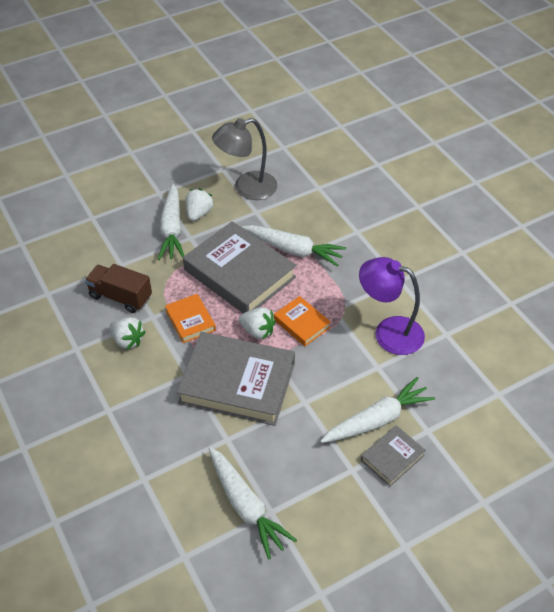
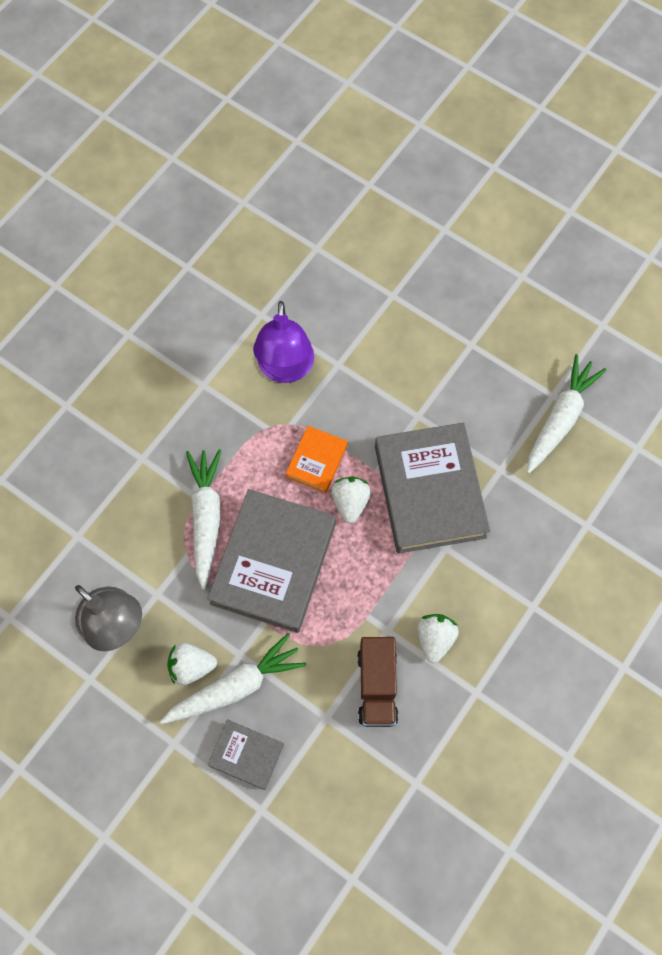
camera: 115 degrees left, 20 degrees up
(190, 321) = (372, 583): orange book -> none
(377, 419) = (403, 342): white carrot -> none
(392, 458) = (439, 315): grey book -> grey book (246, 755)

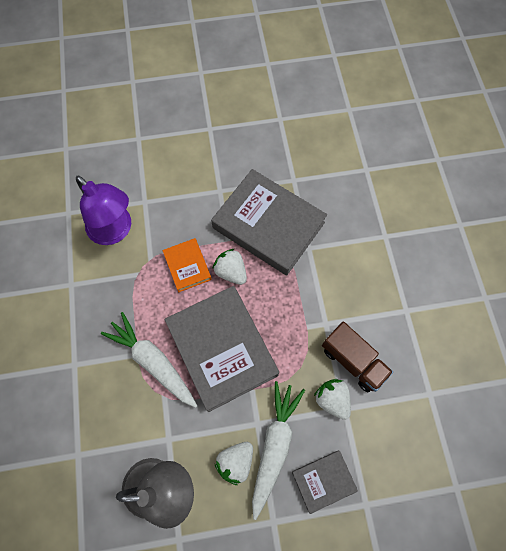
camera: 45 degrees left, 0 degrees up
(435, 639) = (355, 303): white strawberry -> white strawberry (332, 400)
(560, 418) = (296, 127): white carrot -> none

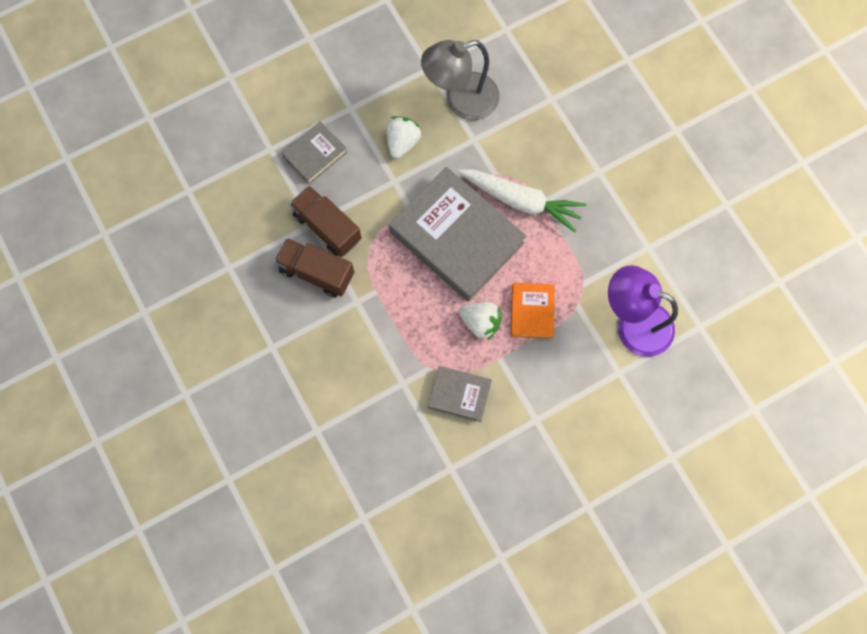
camera: 160 degrees right, 5 degrees up
(187, 266) = (531, 312): orange book -> orange book turned 45 degrees clockwise
(268, 225) = (459, 394): grey book -> grey book, size x0.49
(274, 445) = (370, 168): white carrot -> none
(332, 400) = (327, 227): white strawberry -> brown truck

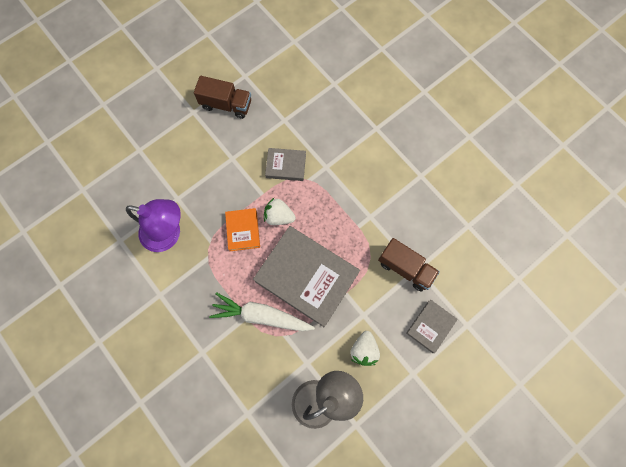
camera: 170 degrees right, 0 degrees up
(316, 272) = (404, 232): brown truck -> brown truck (226, 105)

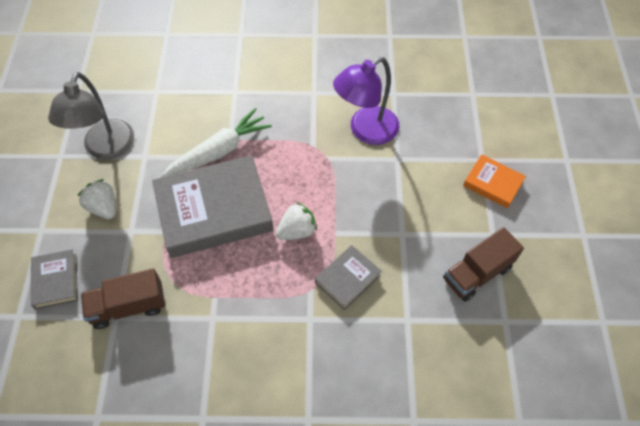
camera: 130 degrees right, 15 degrees down
(243, 230) = (312, 190): orange book -> orange book (493, 183)

